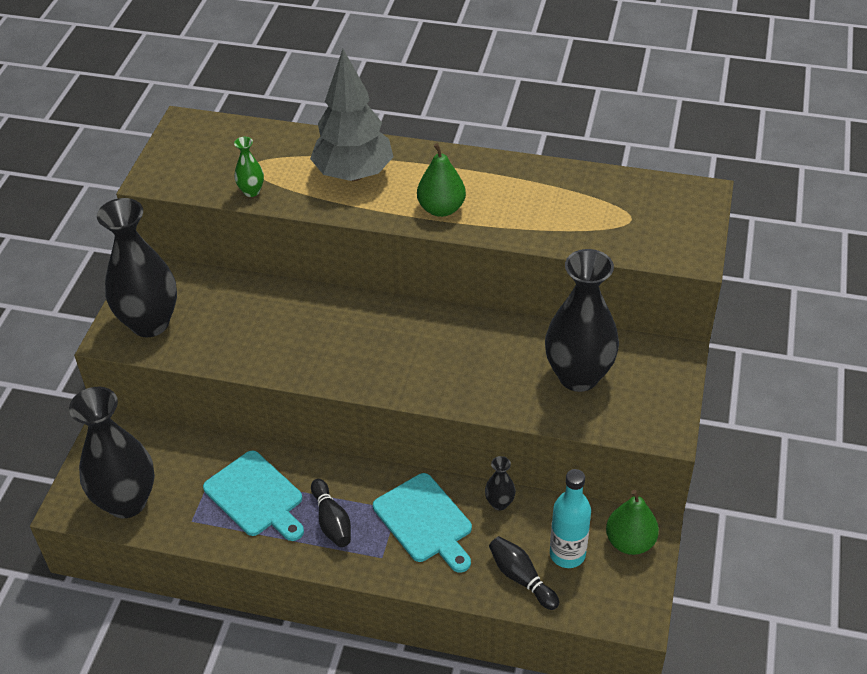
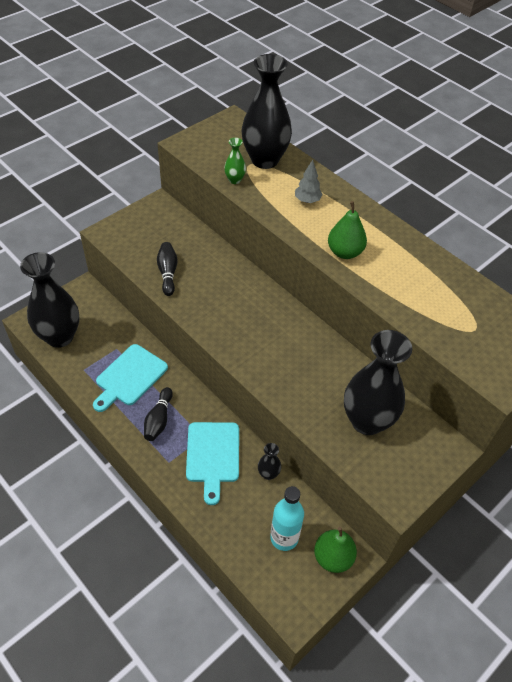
camera: 30 degrees right, 5 degrees up
(150, 323) = (134, 235): black vase -> black vase (265, 160)
(256, 496) = (129, 377): turquoise cutting board -> turquoise cutting board turned 45 degrees clockwise
(354, 174) = (307, 200): grey tree -> grey tree, size x0.45
(521, 578) = (241, 534): black bowling pin -> black bowling pin (168, 273)

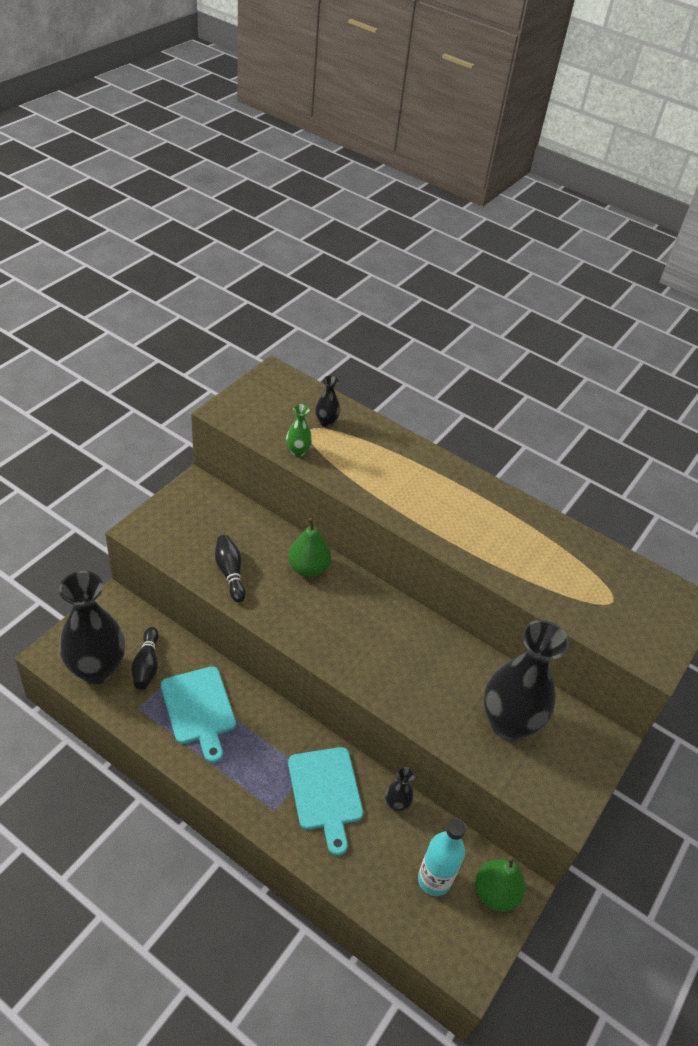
camera: 15 degrees left, 5 degrees down
(129, 377) = (199, 709): turquoise cutting board -> turquoise cutting board turned 45 degrees counterclockwise
(158, 420) = (249, 758): black bowling pin -> black bowling pin (147, 665)
(265, 160) = (326, 422): black vase -> black vase, size x0.43
(307, 200) = (389, 468): grey tree -> none
(344, 252) = (448, 527): green pear -> green pear (308, 568)

